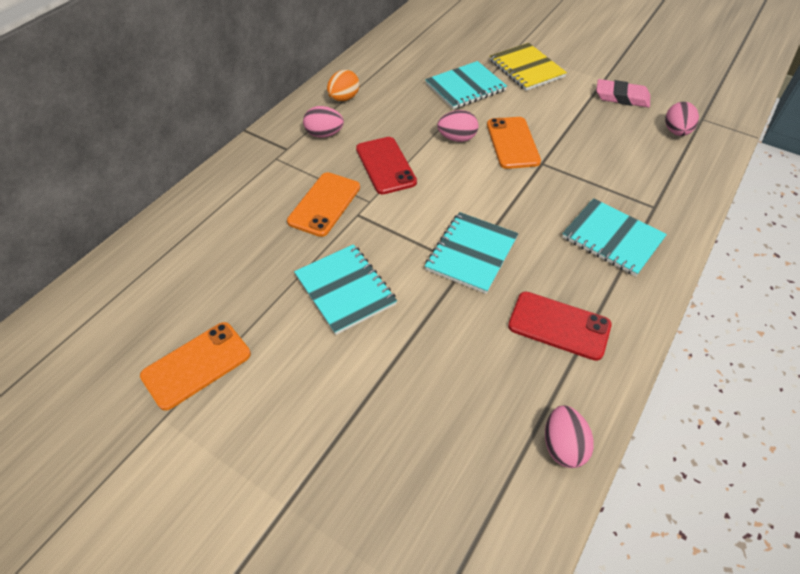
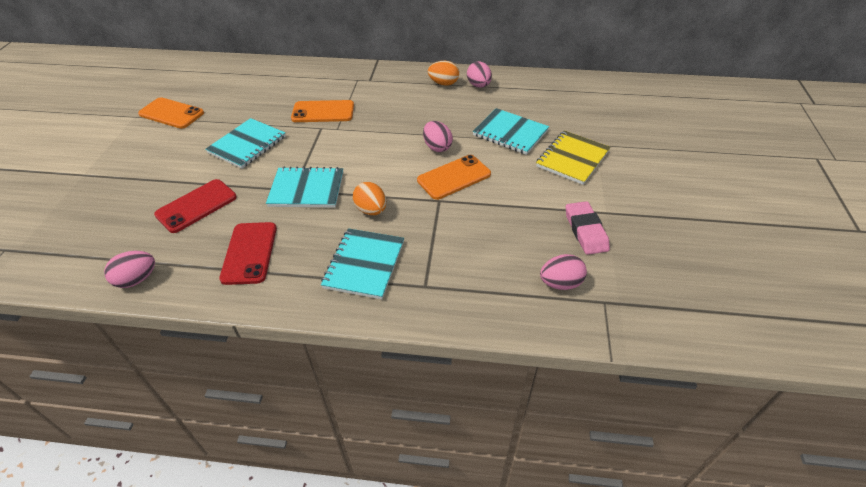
camera: 65 degrees right, 5 degrees down
(324, 134) = (396, 89): pink egg -> pink egg (478, 85)
(385, 165) = (380, 124): red phone -> red phone (196, 206)
(533, 212) = (371, 210): none -> orange egg

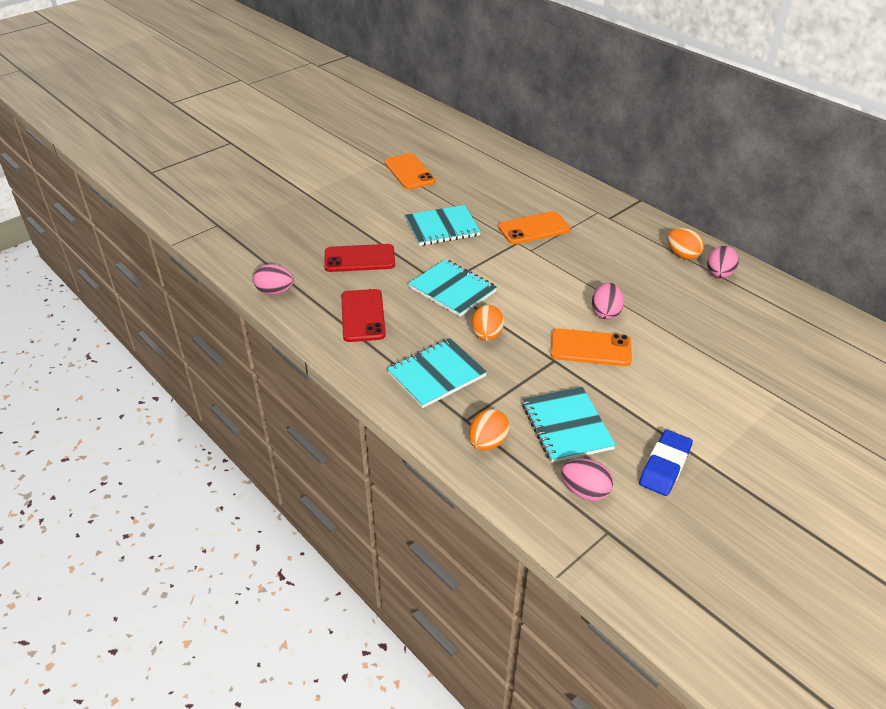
camera: 40 degrees right, 5 degrees down
(249, 253) = (363, 316): red phone -> red phone turned 45 degrees counterclockwise
(323, 112) = (534, 228): orange phone -> orange phone turned 60 degrees counterclockwise
(459, 293) = (487, 442): none -> orange egg
(510, 133) = (696, 337): turquoise notebook -> turquoise notebook (566, 426)
(572, 159) = (735, 396): yellow notebook -> none
(585, 231) = (665, 466): pink eraser -> blue eraser

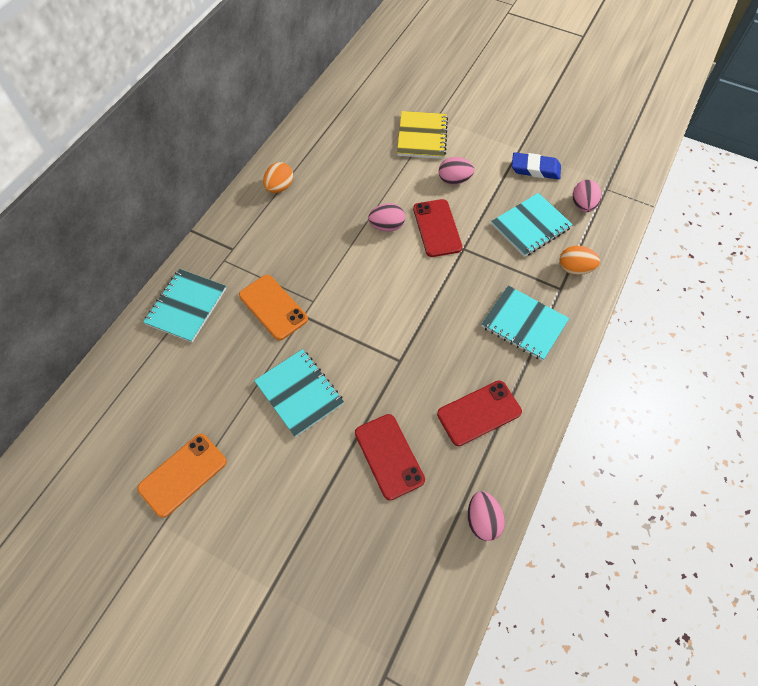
camera: 110 degrees left, 20 degrees up
(452, 289) = (404, 348): turquoise notebook -> turquoise notebook (186, 306)
(487, 335) = (457, 302): orange egg -> none
(590, 348) = (437, 228): orange phone -> red phone
(719, 274) = (300, 161): pink egg -> pink egg (454, 180)
(746, 375) = (422, 137): none -> yellow notebook

